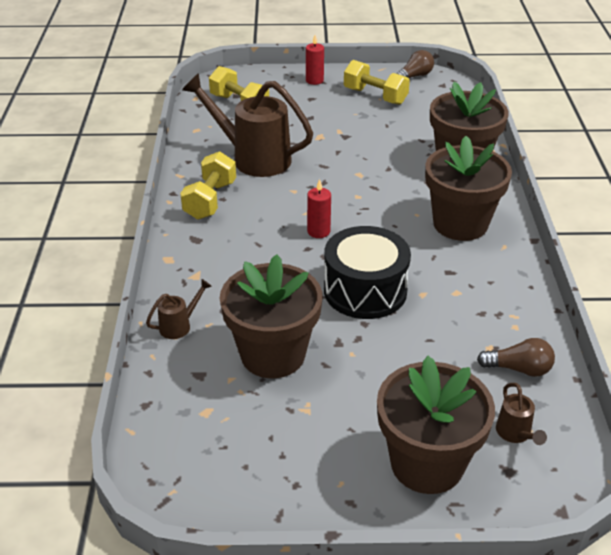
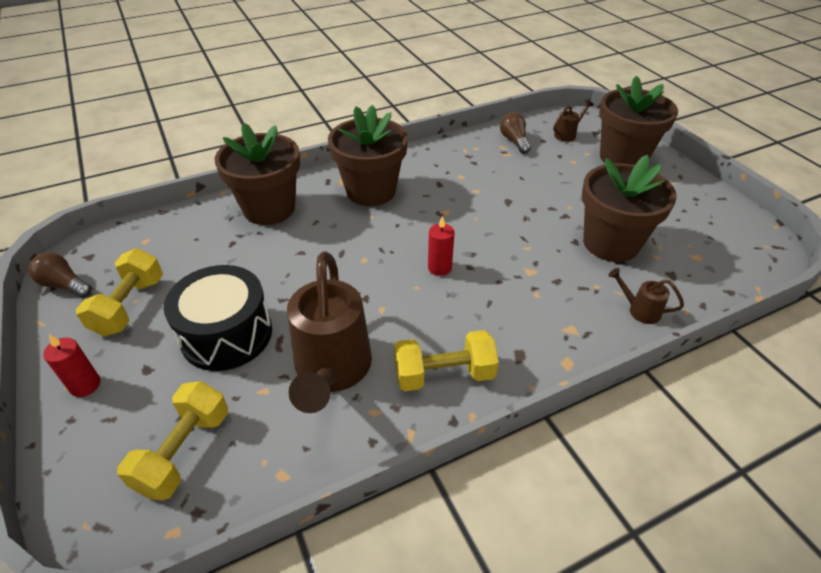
camera: 115 degrees left, 5 degrees up
(365, 290) = (497, 218): black drum -> black drum (226, 334)

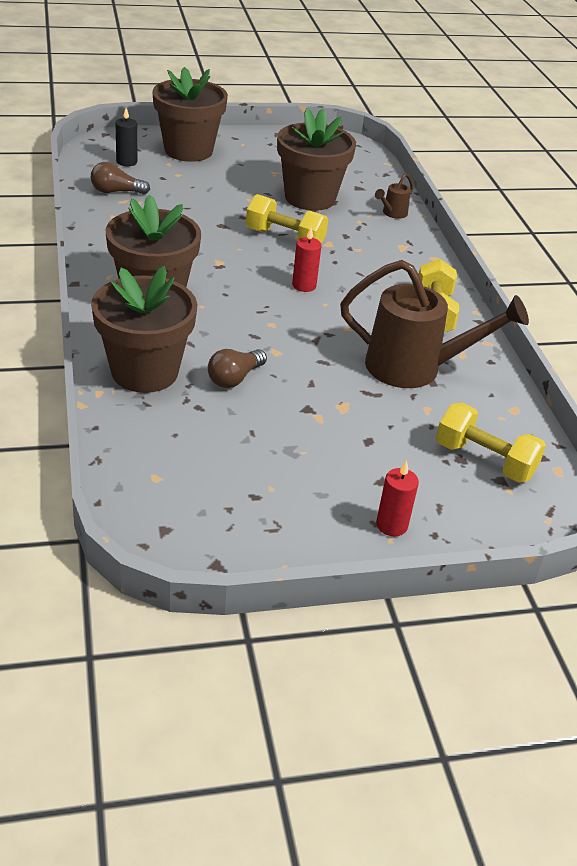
camera: 80 degrees left, 5 degrees down
(64, 285) = (216, 550): brown light bulb -> brown light bulb (234, 378)
(129, 306) = (279, 492): yellow dumbbell -> yellow dumbbell (285, 238)
(226, 334) = (349, 424): black drum -> none
(567, 134) = (126, 162): brown watering can -> black candle

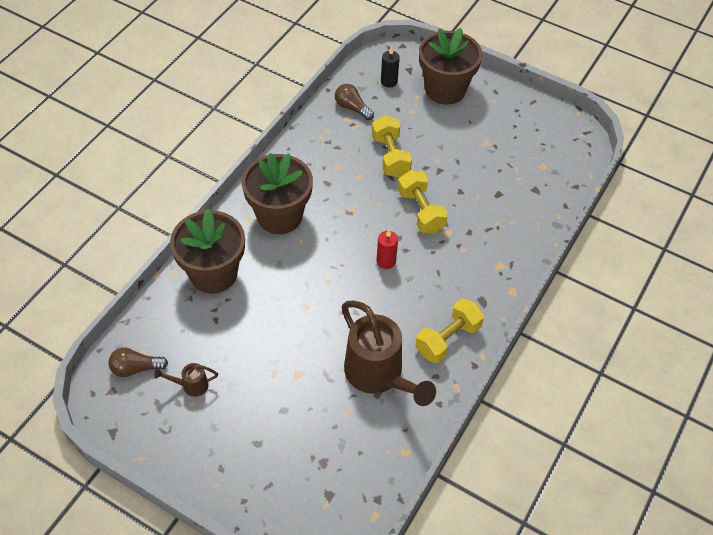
camera: 45 degrees right, 15 degrees up
(234, 378) = (258, 311): brown light bulb -> brown light bulb (135, 368)
(310, 198) = (484, 181): brown flower pot -> none
(391, 525) = (227, 476): red candle -> none
(392, 213) = (532, 229): brown watering can -> brown watering can (191, 385)
(484, 460) = (336, 474): yellow dumbbell -> yellow dumbbell (390, 156)

